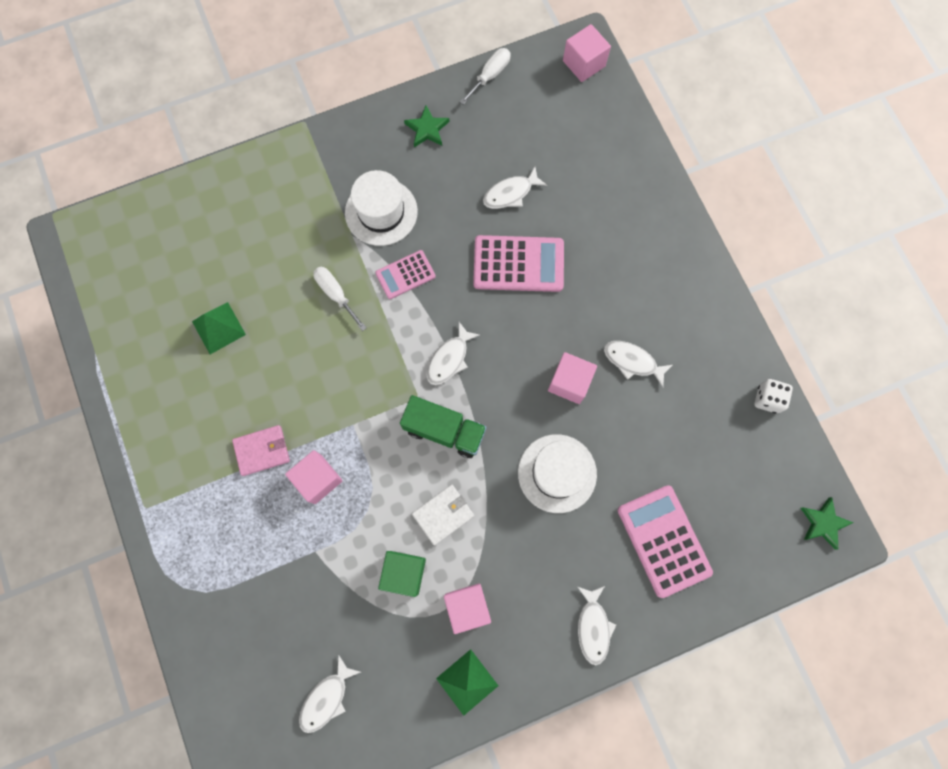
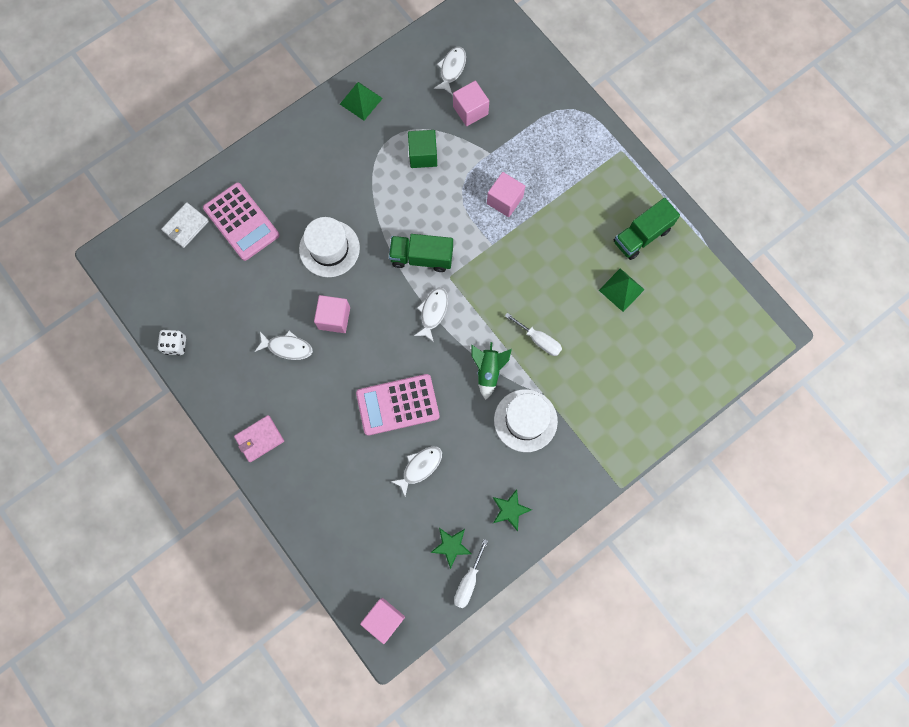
camera: 165 degrees right, 0 degrees up
(167, 387) = (641, 236): none -> green truck
(262, 451) = (552, 209): pink wallet -> pink wallet (259, 439)
(405, 275) = (488, 371): pink calculator -> green rocket
(443, 514) = (406, 199): white wallet -> white wallet (186, 226)
(467, 606) = (372, 145): pink cube -> pink cube (470, 110)
(593, 627) = (282, 154): white fish -> none
(823, 523) = (124, 263): green star -> green star (451, 546)

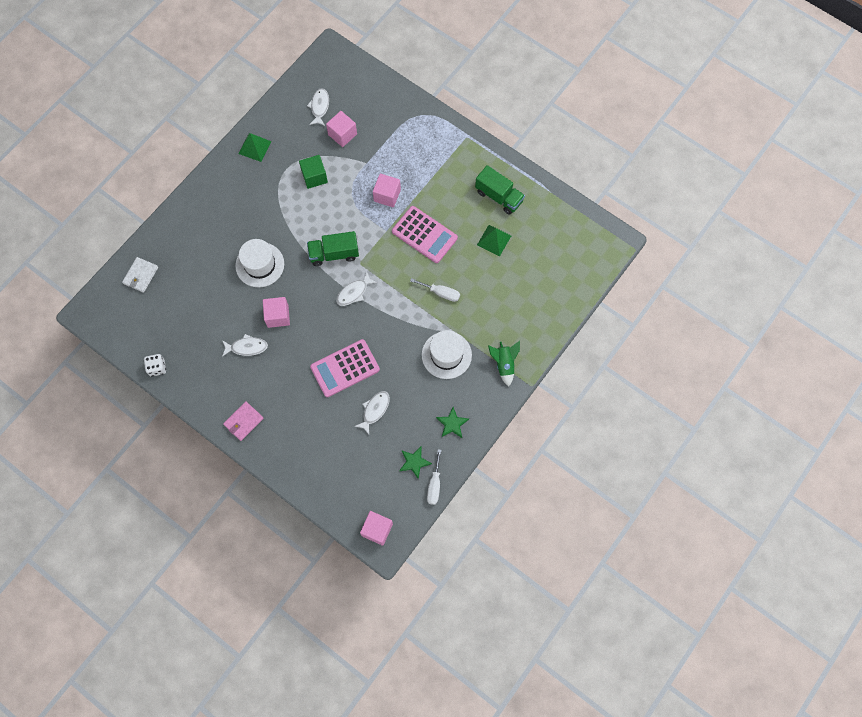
camera: 15 degrees left, 5 degrees down
(241, 222) = (184, 261): pink calculator -> pink calculator (424, 235)
(433, 312) = (354, 292): white fish -> white fish turned 135 degrees counterclockwise
(488, 371) = (408, 325): green rocket -> green rocket (504, 364)
(641, 236) = (499, 196): green truck -> green truck turned 90 degrees counterclockwise

